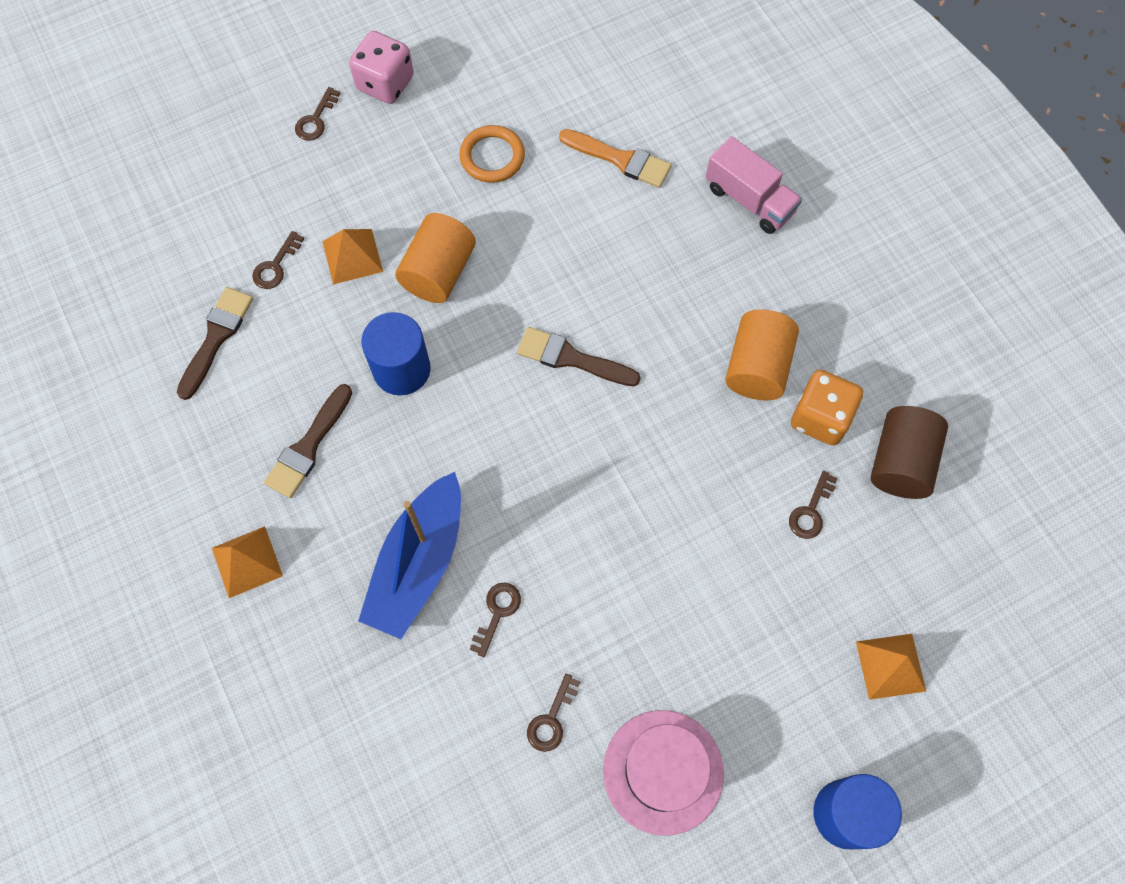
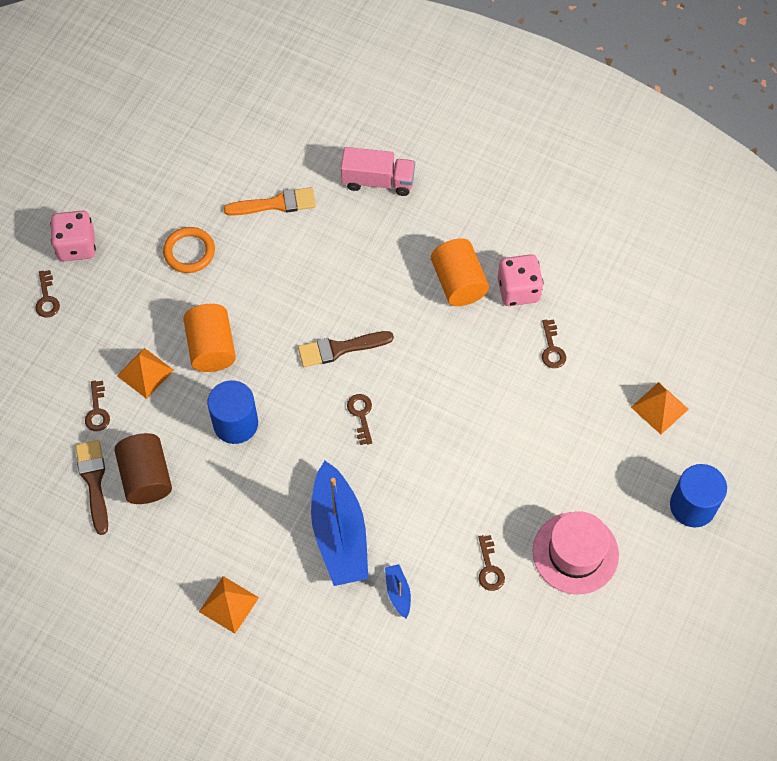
camera: 35 degrees left, 5 degrees down
(308, 446) = (212, 509): brown brush -> none
(431, 675) = (398, 592): none -> blue boat
(497, 613) = (410, 530): brown key -> brown key (361, 415)
(820, 418) = (518, 290): orange dice -> pink dice
(900, 462) = (583, 287): brown cylinder -> brown cylinder (146, 477)

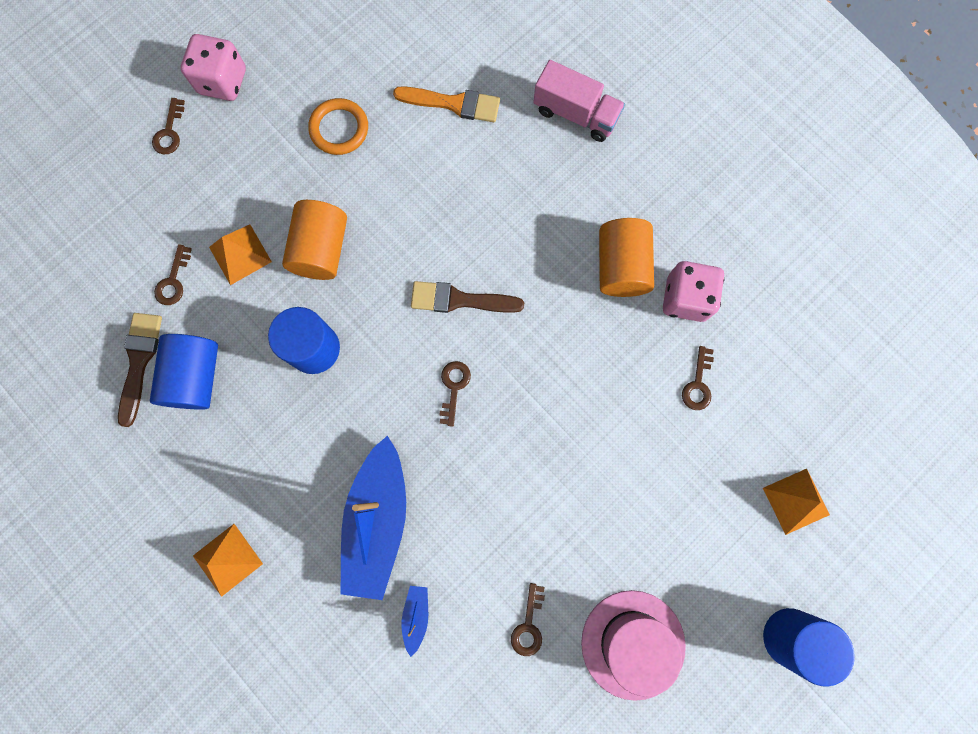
camera: 20 degrees right, 15 degrees up
(146, 477) = (196, 377): brown cylinder -> blue cylinder

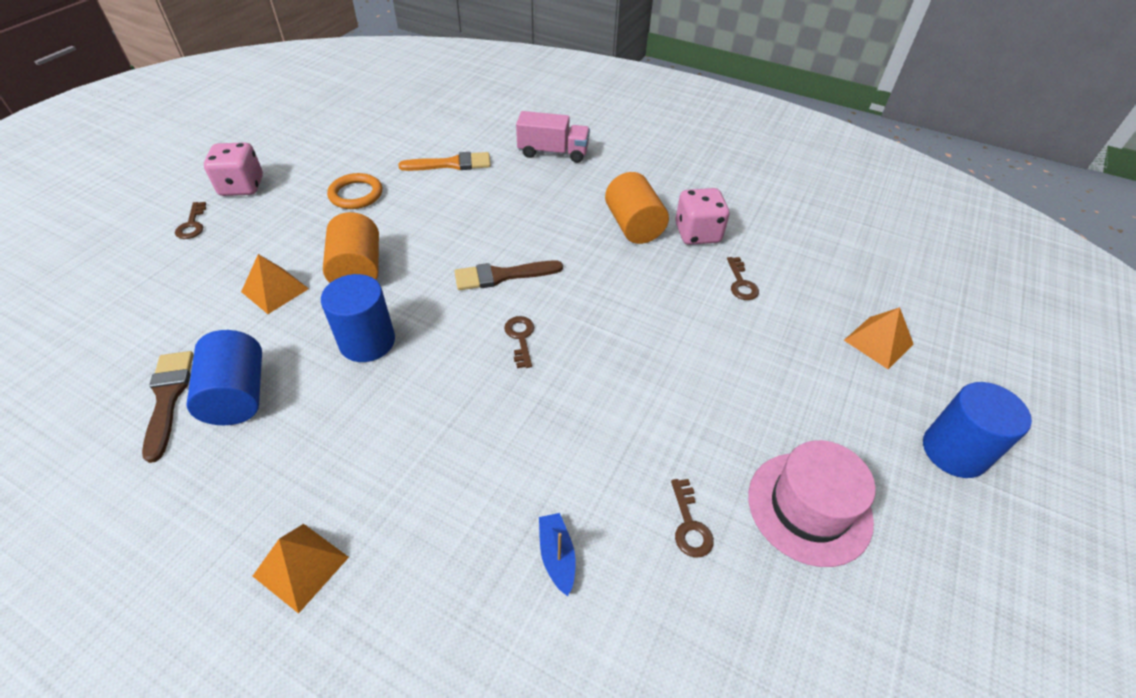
camera: 20 degrees left, 30 degrees down
(173, 280) = (204, 324): brown key -> none
(378, 521) = (479, 471): blue boat -> none

